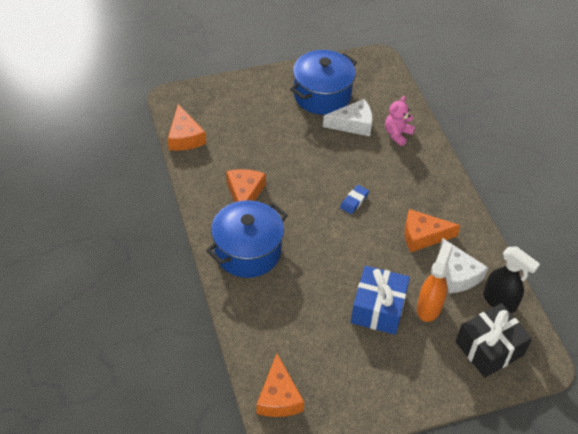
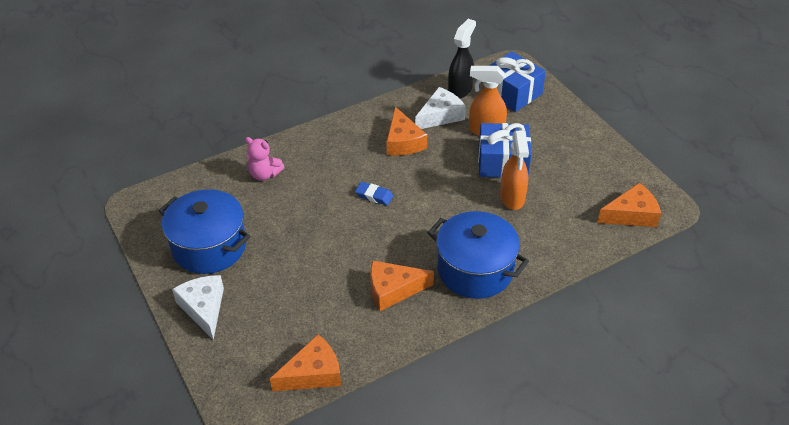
camera: 100 degrees left, 5 degrees down
(326, 302) = (512, 198): none -> orange spray bottle
(353, 124) = (255, 212): white cheese -> white cheese (203, 308)
(489, 348) = (512, 93): black gift -> blue gift

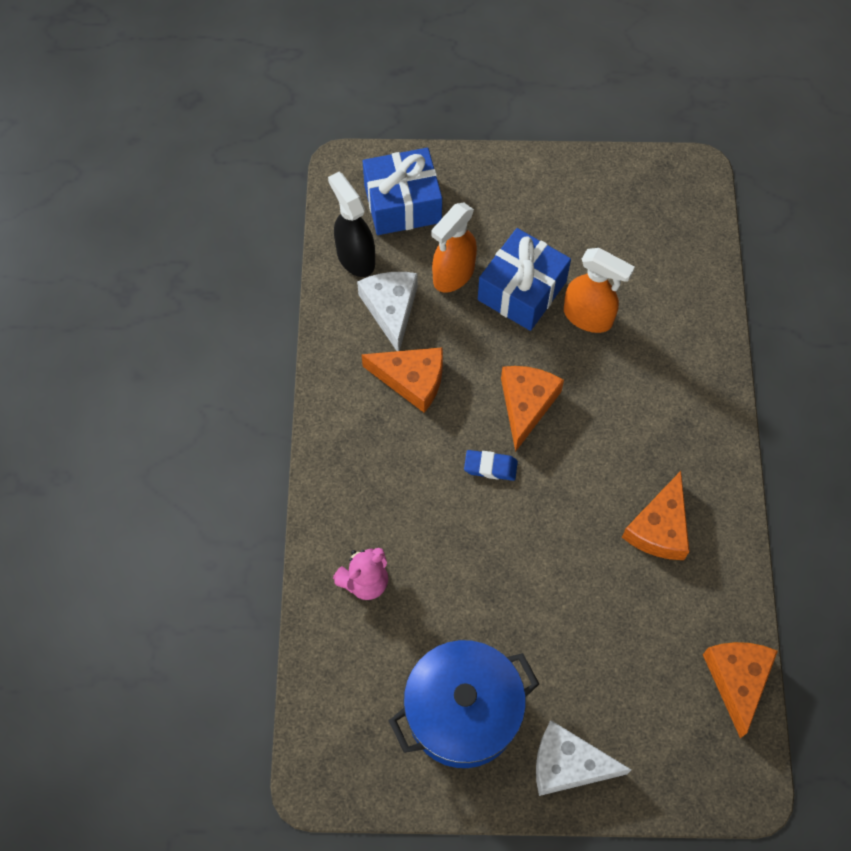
camera: 60 degrees left, 20 degrees up
(374, 196) = (490, 467): blue eraser -> blue eraser turned 45 degrees clockwise
(475, 270) = (678, 423): blue pot -> none
(631, 214) = (686, 216): orange cheese -> orange cheese (526, 404)

